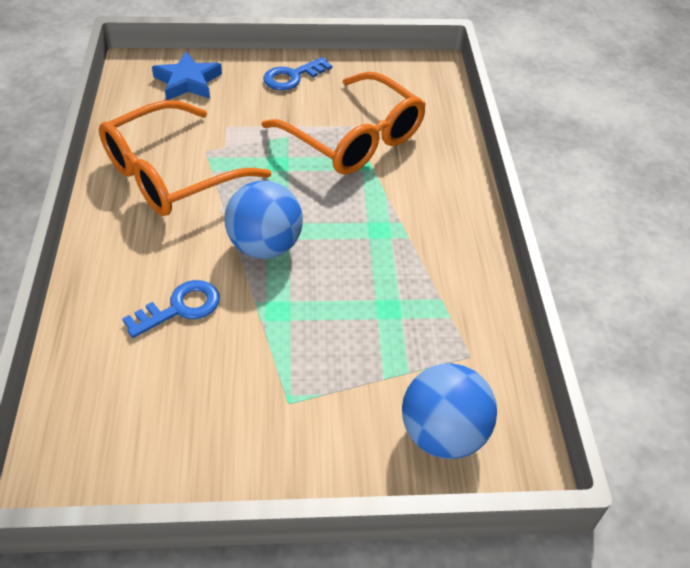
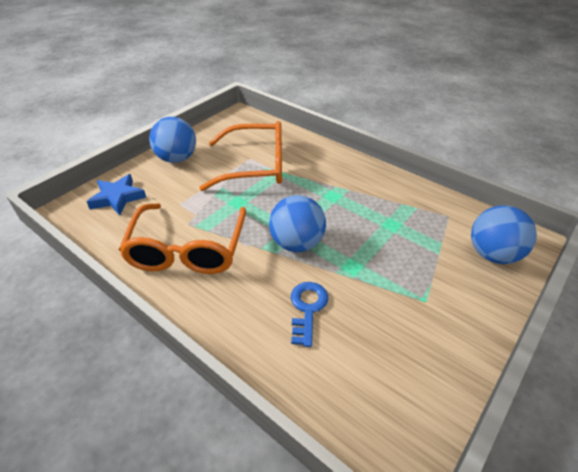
camera: 45 degrees left, 5 degrees down
(292, 77) = (177, 159): blue key -> blue ball

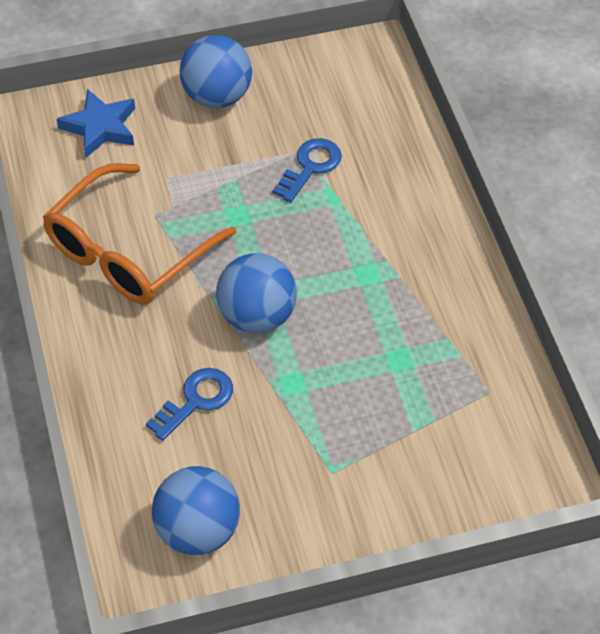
camera: 35 degrees right, 10 degrees up
(255, 166) = (310, 167): orange glasses -> blue key
(493, 254) = (480, 472): blue ball -> blue ball (197, 531)

